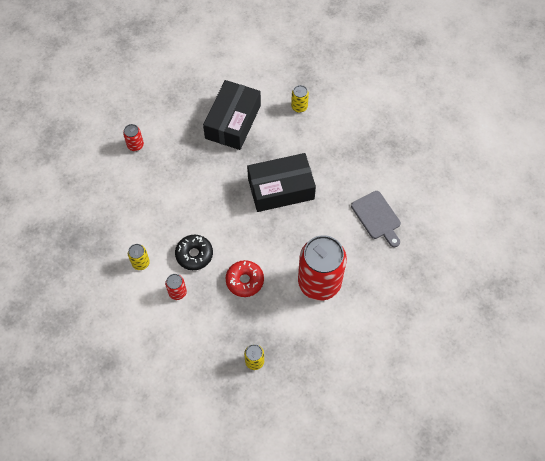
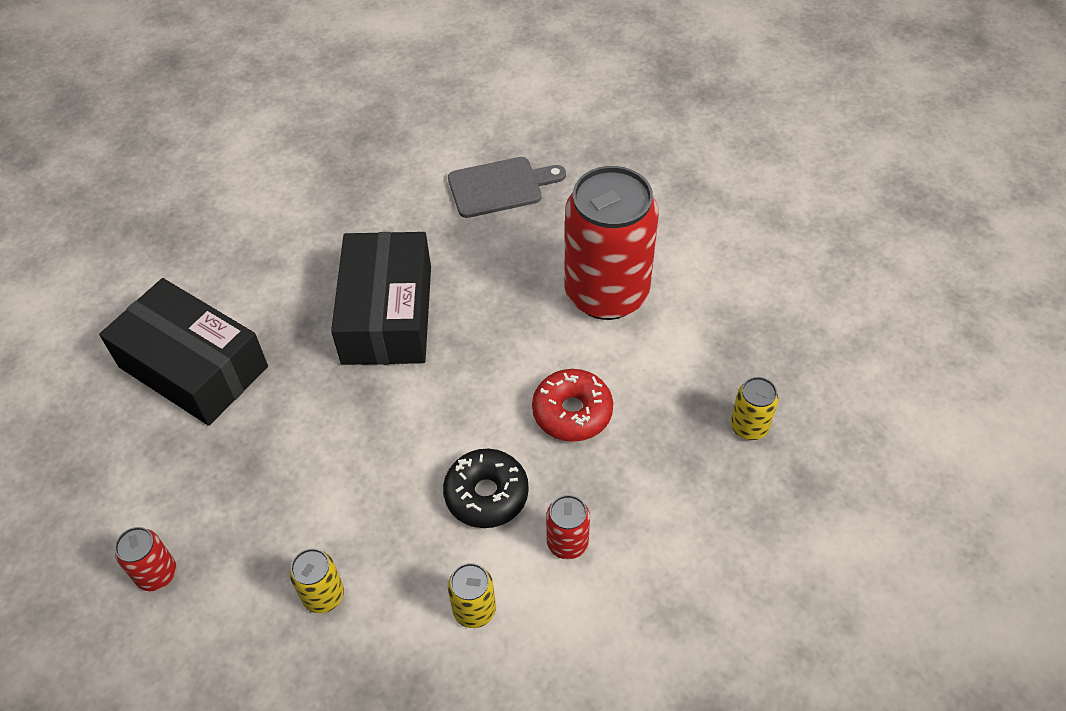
camera: 75 degrees left, 10 degrees down
(299, 107) = (216, 250): yellow can -> yellow can (323, 595)

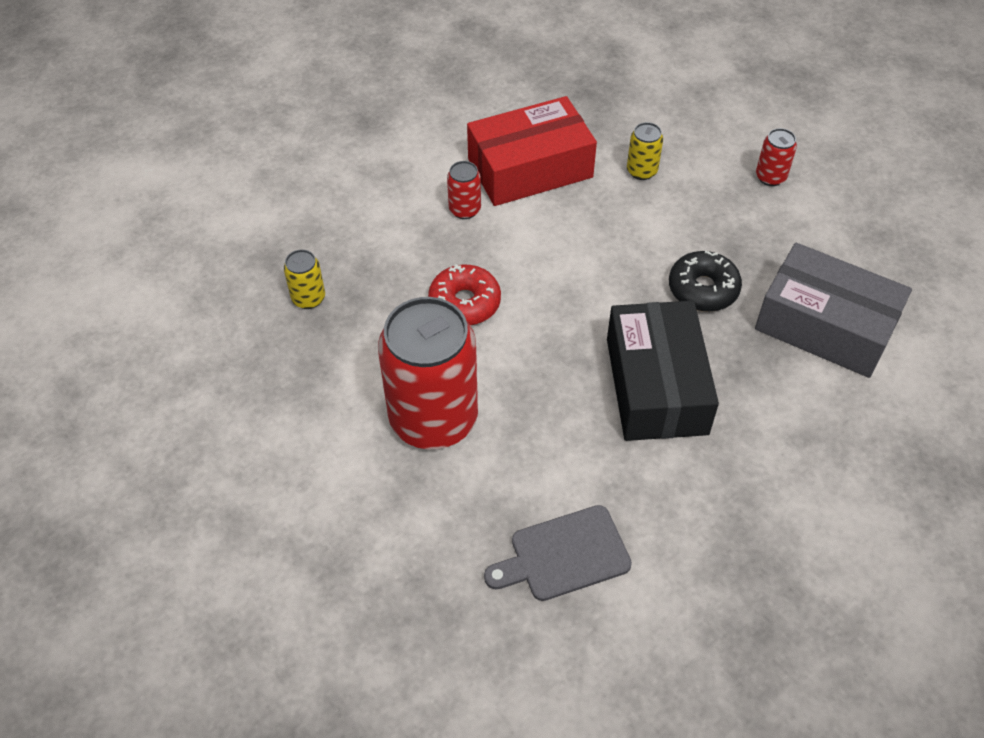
camera: 175 degrees right, 0 degrees up
(193, 367) = (825, 325): black box -> grey box
(474, 610) = (530, 168): yellow can -> red box
(486, 494) = (532, 238): black donut -> black donut (703, 289)

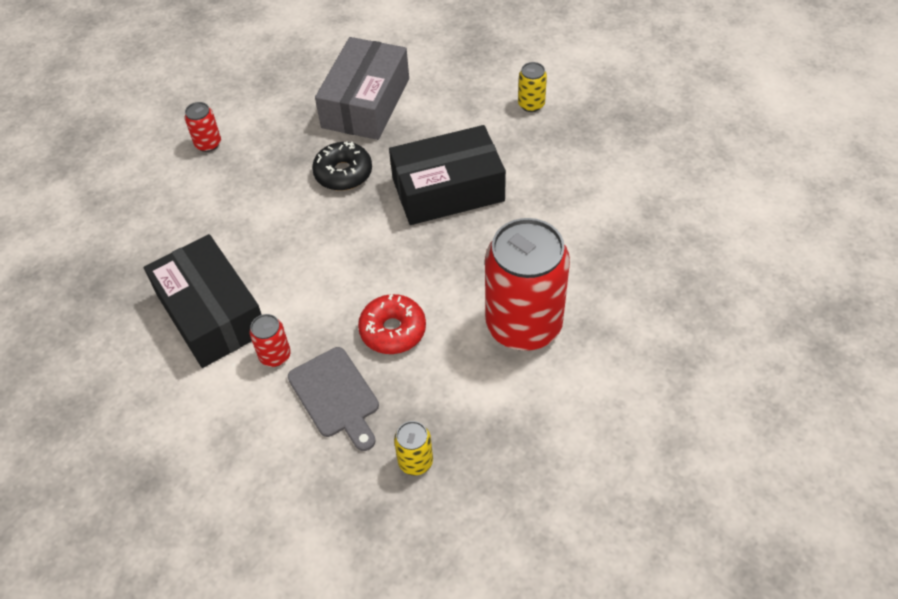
camera: 100 degrees left, 0 degrees up
(530, 168) = (211, 313): red box -> black box
(563, 555) = (613, 221): grey cutting board -> grey cutting board (336, 396)
(642, 171) = (208, 229): yellow can -> yellow can (531, 104)

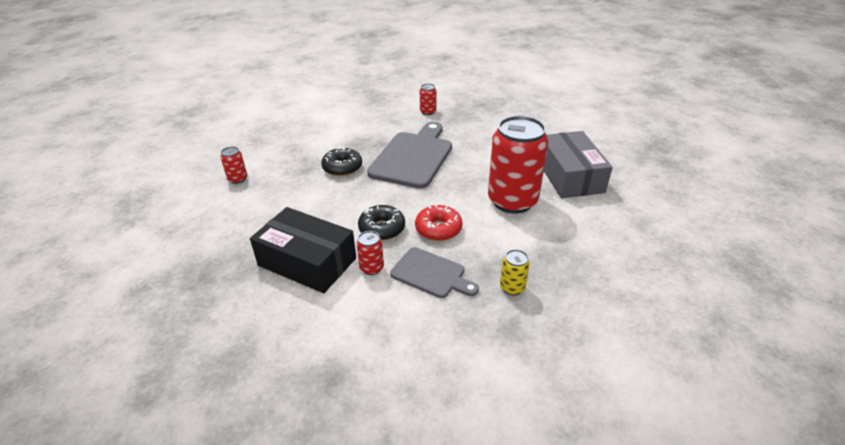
camera: 30 degrees left, 15 degrees down
(325, 299) = (382, 228): none -> black donut
(365, 103) = (330, 134): grey box -> grey box (569, 176)
(448, 189) = (413, 157): black box -> grey cutting board
(531, 104) = (428, 112): yellow can -> red can

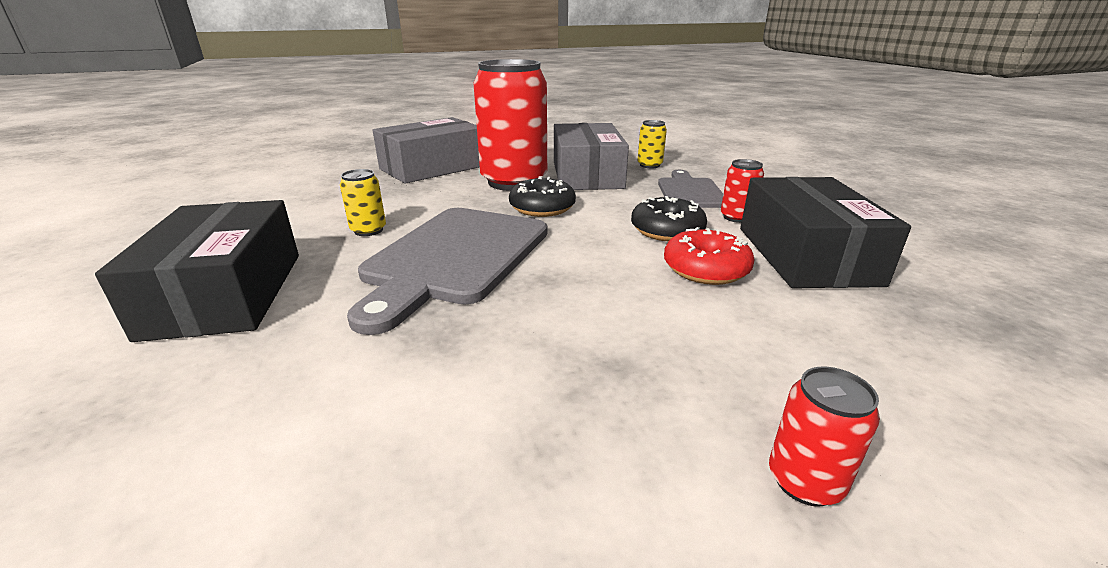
camera: 120 degrees left, 10 degrees down
(342, 167) = (558, 317): black donut -> black donut (542, 208)
(413, 157) = (454, 258): grey cutting board -> grey cutting board turned 60 degrees counterclockwise
(428, 112) = (226, 293): red can -> black box
(438, 229) = (617, 203): red donut -> red donut (705, 269)
(465, 141) = (368, 230): none -> yellow can
(507, 239) = (586, 175): none -> grey box

